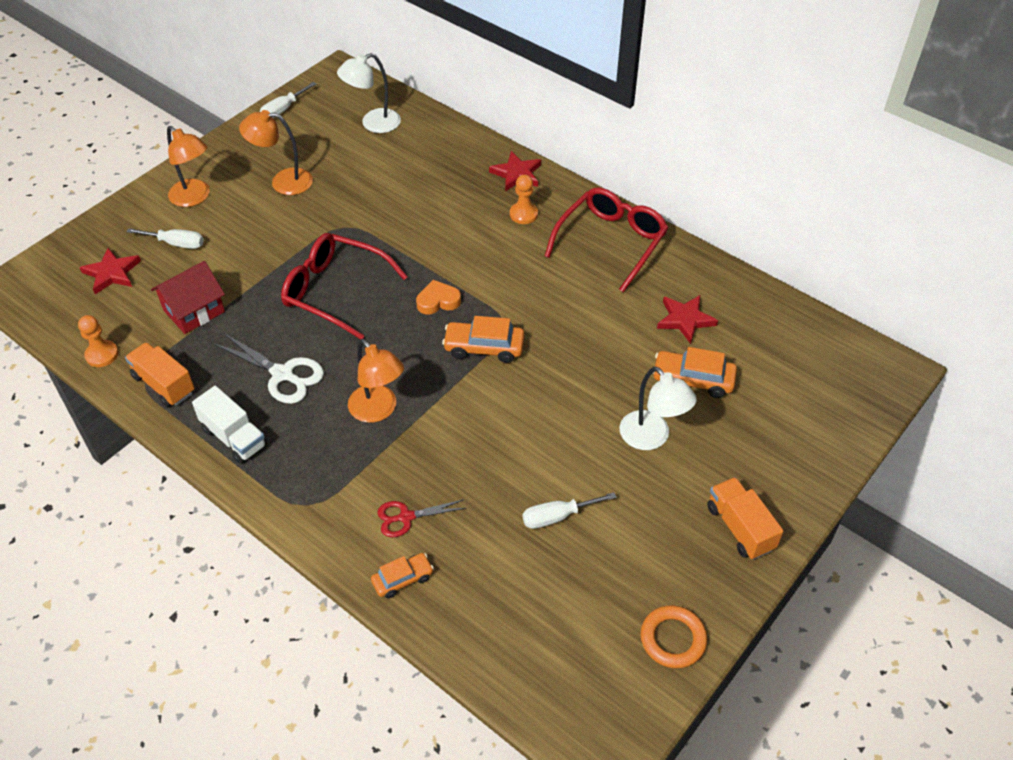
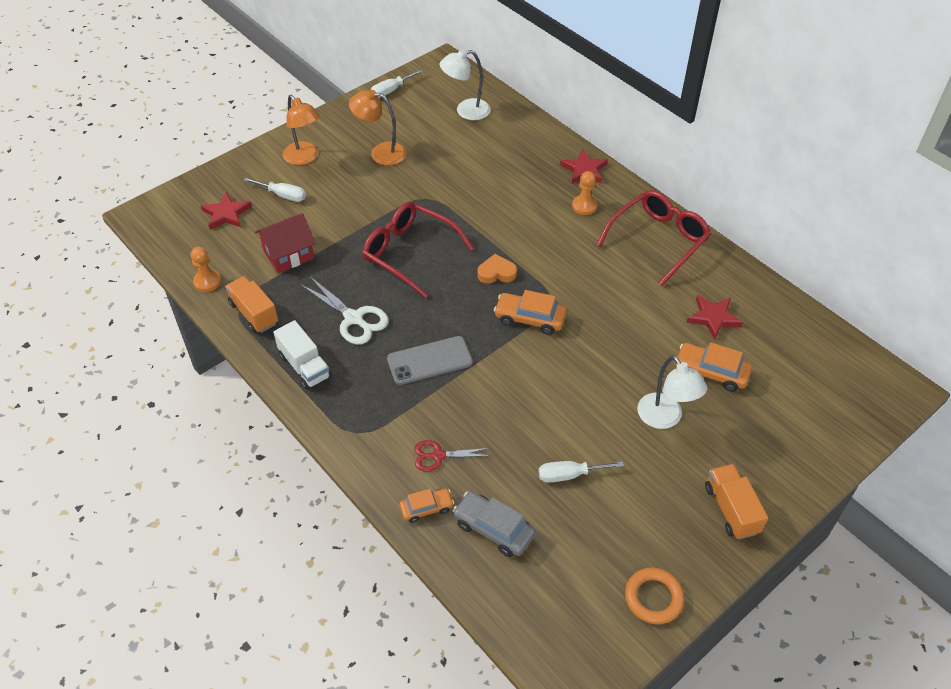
camera: 10 degrees right, 0 degrees up
(378, 410) = (429, 361): orange lamp -> grey phone
(482, 591) = (493, 529): none -> grey car

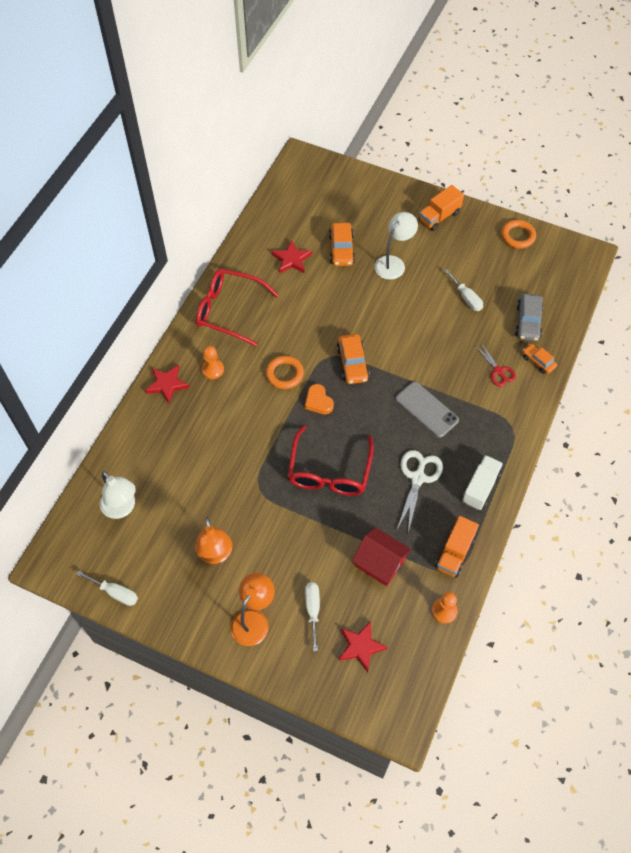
camera: 115 degrees left, 10 degrees up
(547, 258) = (284, 374): none -> orange ring

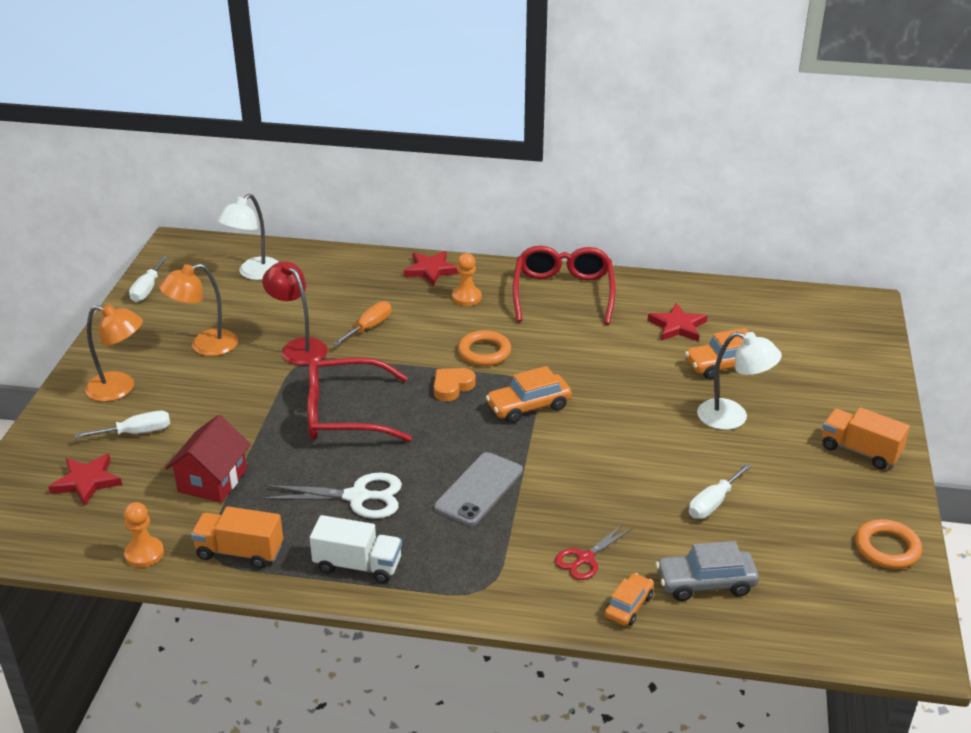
camera: 75 degrees right, 25 degrees down
(229, 439) = (369, 327): none -> orange screwdriver
(239, 489) = (298, 347): none -> red lamp

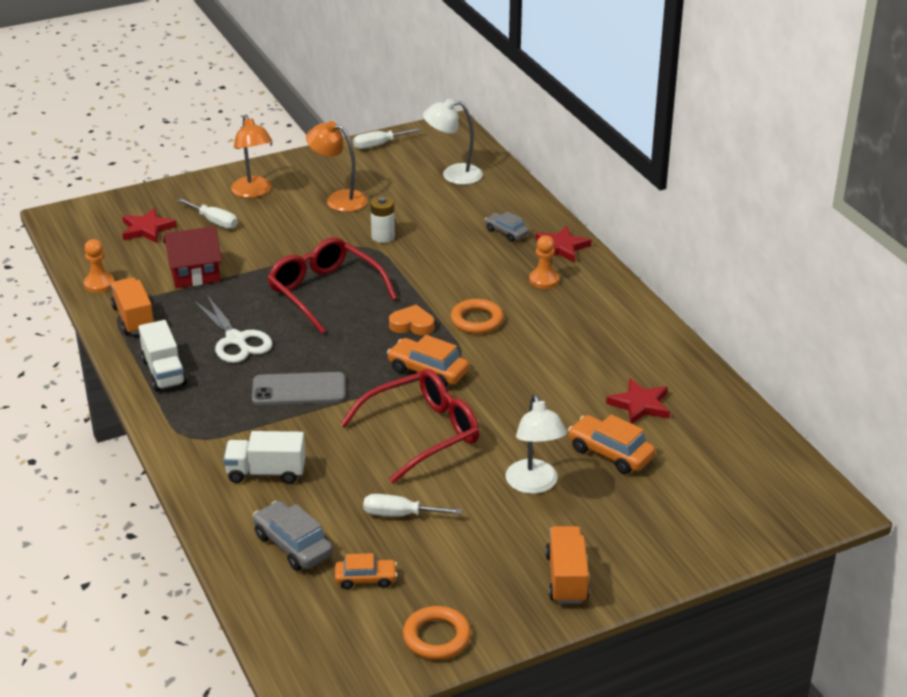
camera: 55 degrees right, 0 degrees up
(298, 347) = (383, 237): red lamp -> white battery
(369, 327) = (445, 254): orange screwdriver -> none
(376, 285) = (506, 232): none -> grey car
(563, 293) = (613, 324): red glasses -> red glasses (422, 433)
(585, 558) = (266, 472): red scissors -> white truck
(628, 606) = (231, 514): orange car -> orange car (366, 579)

